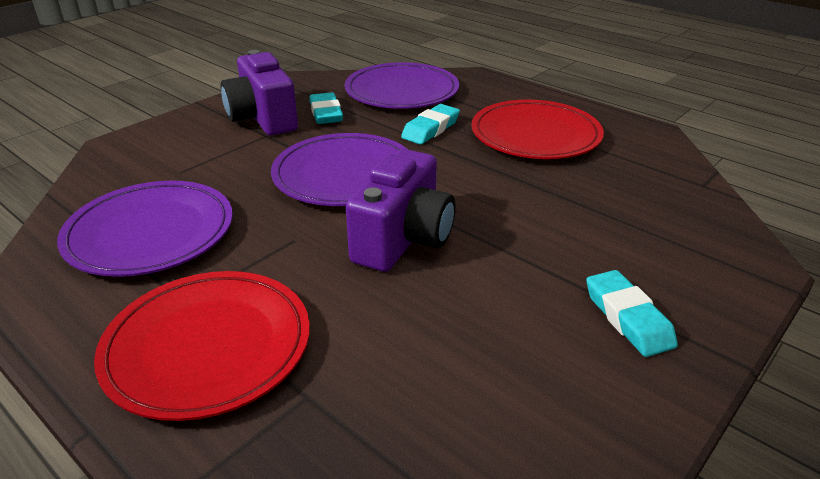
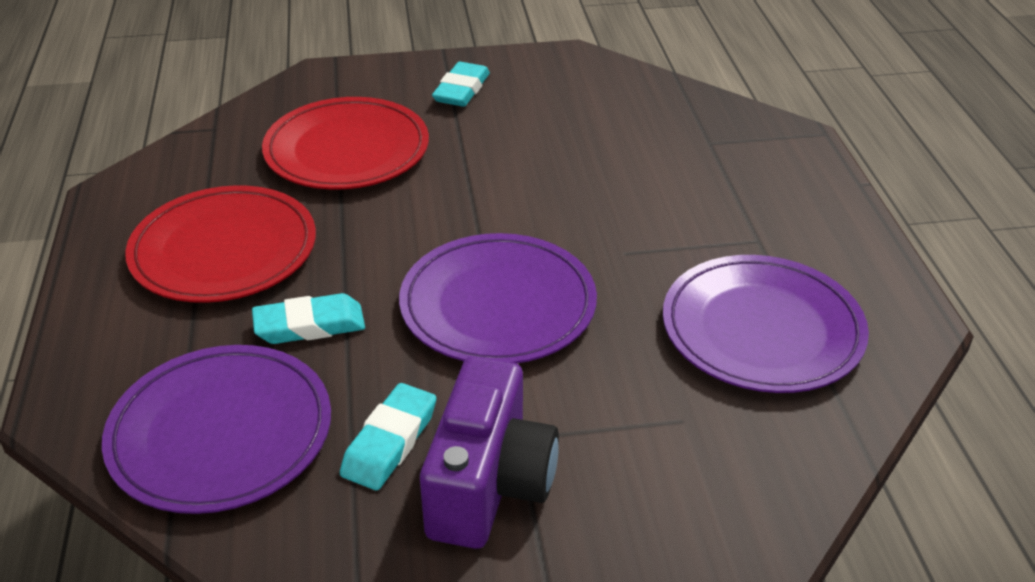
camera: 140 degrees left, 5 degrees up
(208, 347) = (758, 197): red plate -> red plate (347, 150)
(403, 239) = (531, 205): purple camera -> none

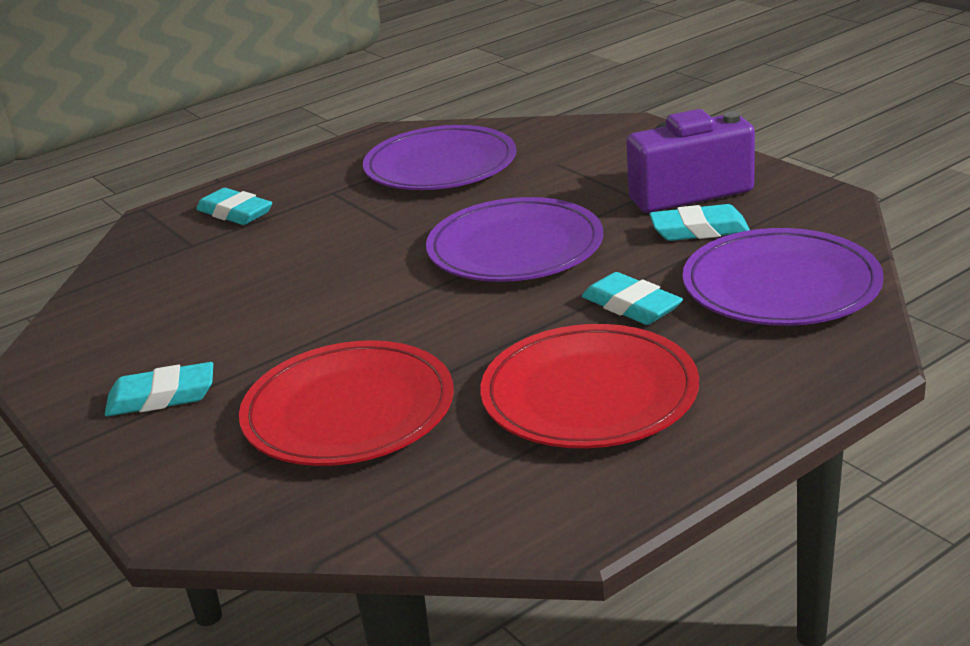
camera: 115 degrees left, 10 degrees down
(760, 176) = (235, 213): none -> turquoise eraser

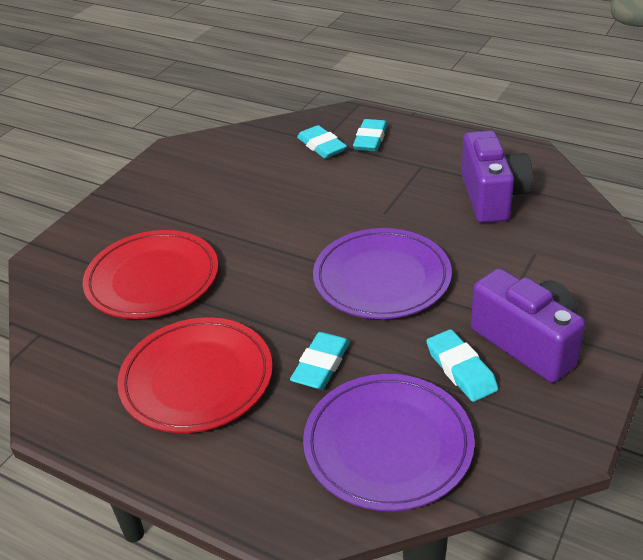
camera: 65 degrees right, 10 degrees up
(162, 397) = (150, 204): turquoise eraser -> turquoise eraser (321, 146)
(440, 166) = (492, 197): purple plate -> purple camera

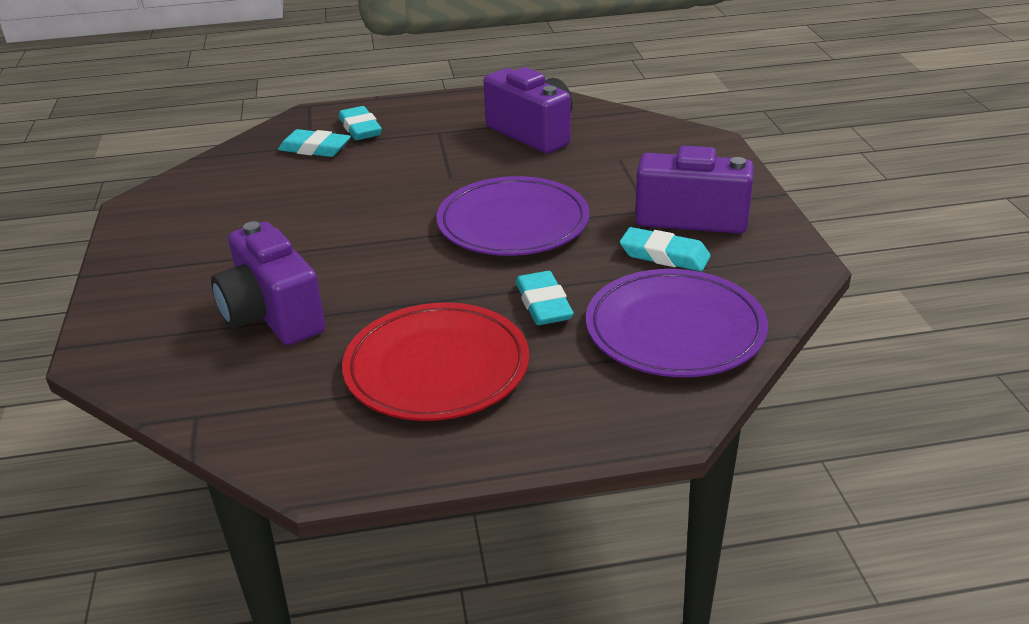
camera: 40 degrees left, 5 degrees down
(152, 279) = (272, 315): red plate -> purple camera

